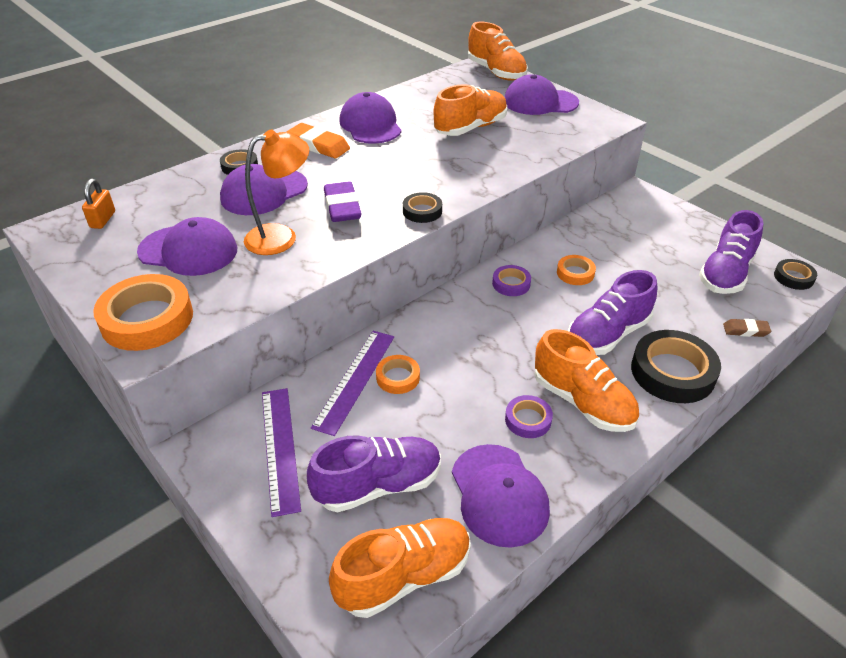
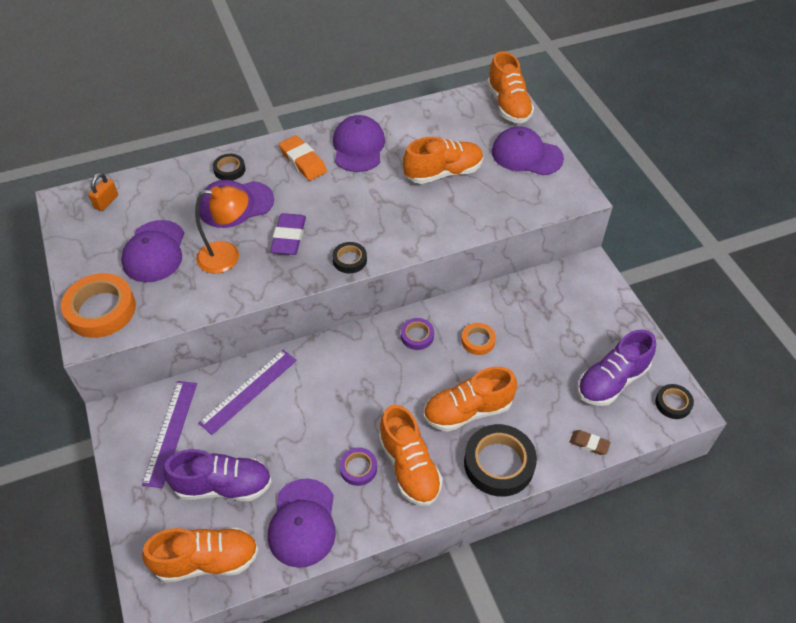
camera: 20 degrees right, 10 degrees up
(188, 251) = (154, 251): purple cap -> purple cap turned 60 degrees clockwise
(398, 377) = (281, 399): orange tape -> none
(607, 334) = (467, 411): purple shoe -> orange shoe

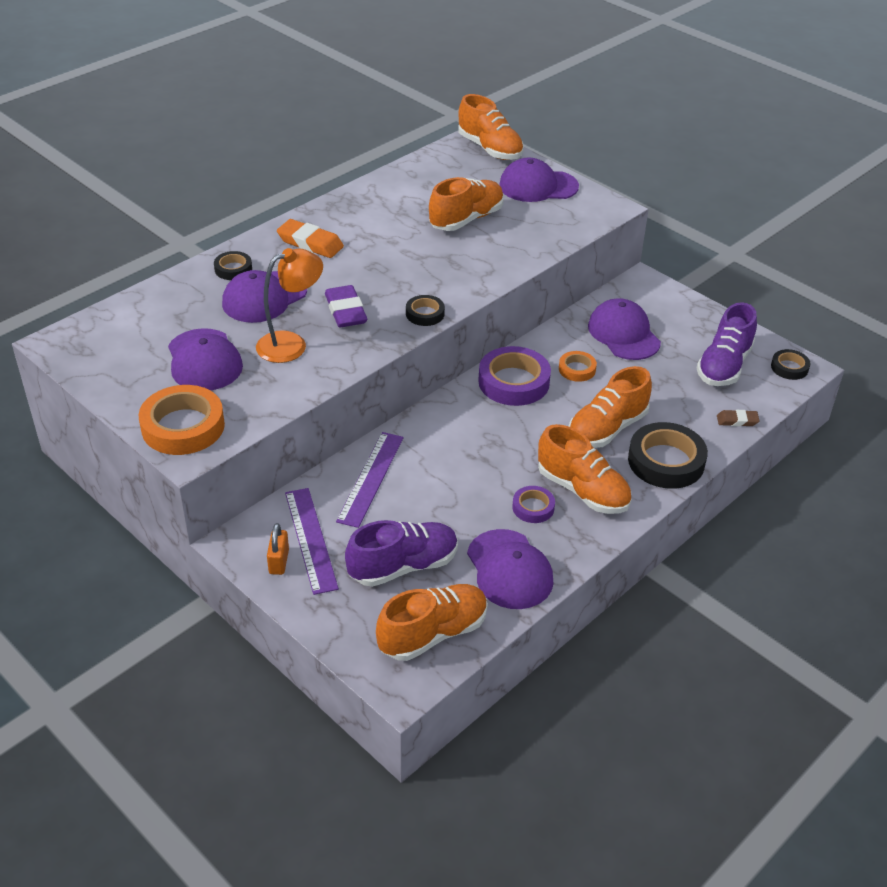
camera: 25 degrees left, 10 degrees down
(106, 202) = (110, 331): orange padlock -> orange padlock (279, 561)
(358, 147) = (361, 217): purple cap -> purple cap (623, 334)
(417, 336) = (513, 382): purple tape -> purple tape, size x1.89

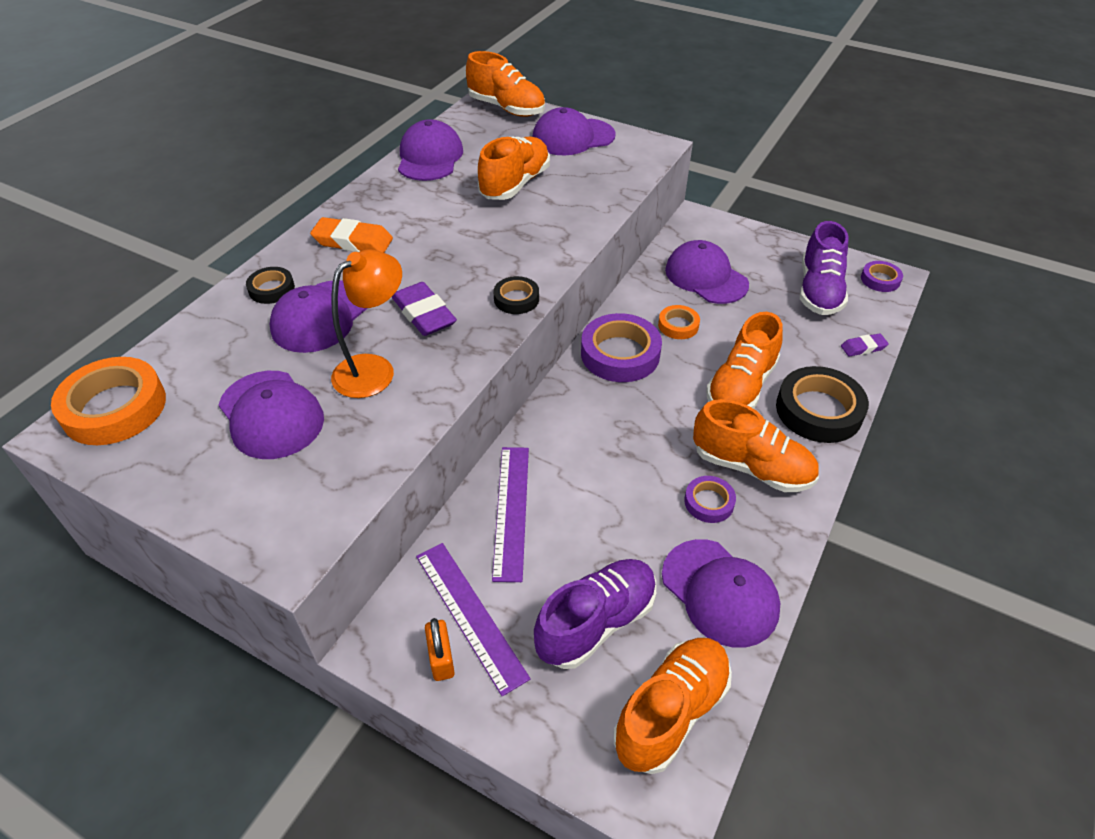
camera: 15 degrees left, 5 degrees up
(183, 426) = (270, 516): orange tape -> orange tape (114, 408)
(402, 182) = (430, 157): none -> purple cap
(737, 421) = (863, 347): brown eraser -> purple eraser
(789, 367) = (880, 280): black tape -> purple tape

